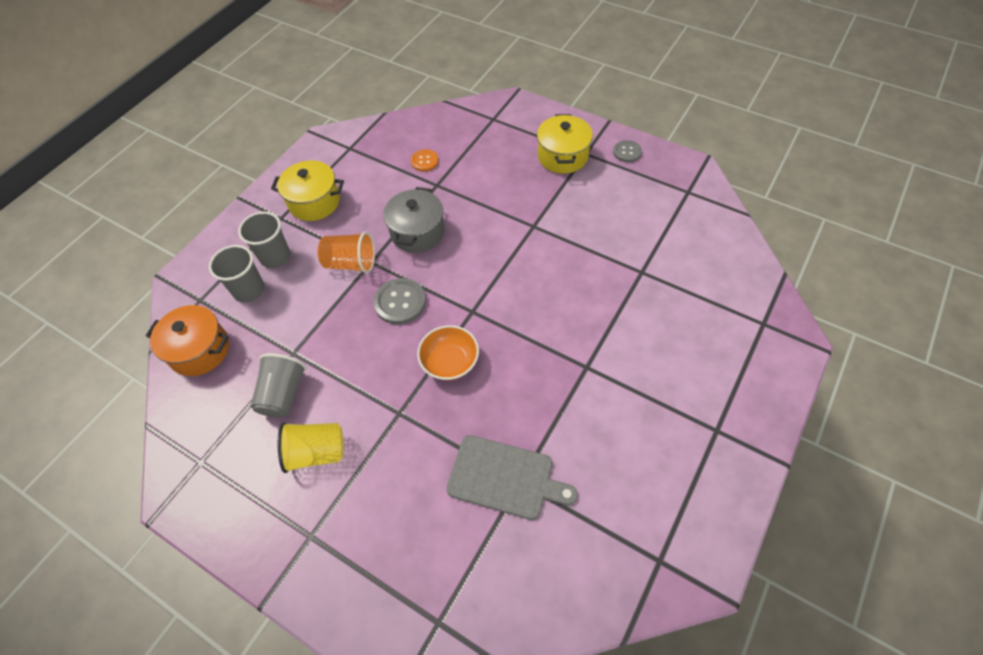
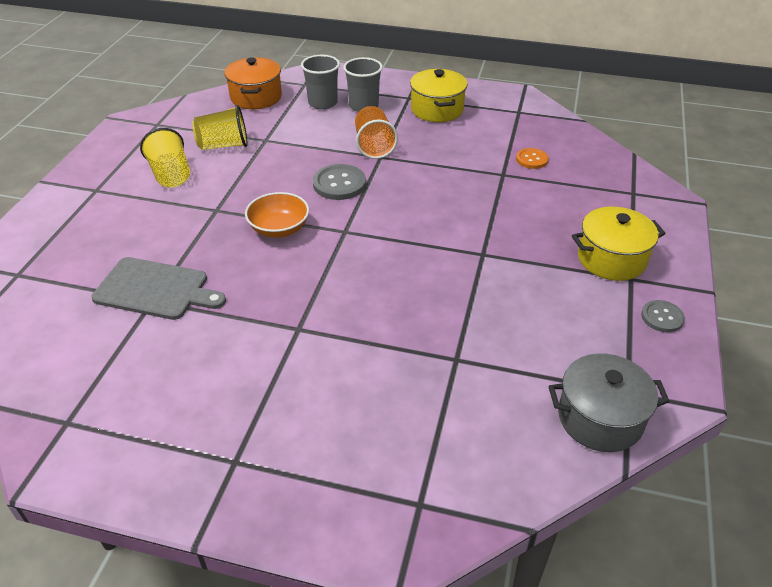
camera: 70 degrees right, 15 degrees down
(283, 394) = (223, 145): grey cup -> yellow cup
(417, 232) = (431, 175): grey pot -> grey pot (600, 418)
(505, 478) = (156, 289): grey cutting board -> grey cutting board turned 75 degrees counterclockwise

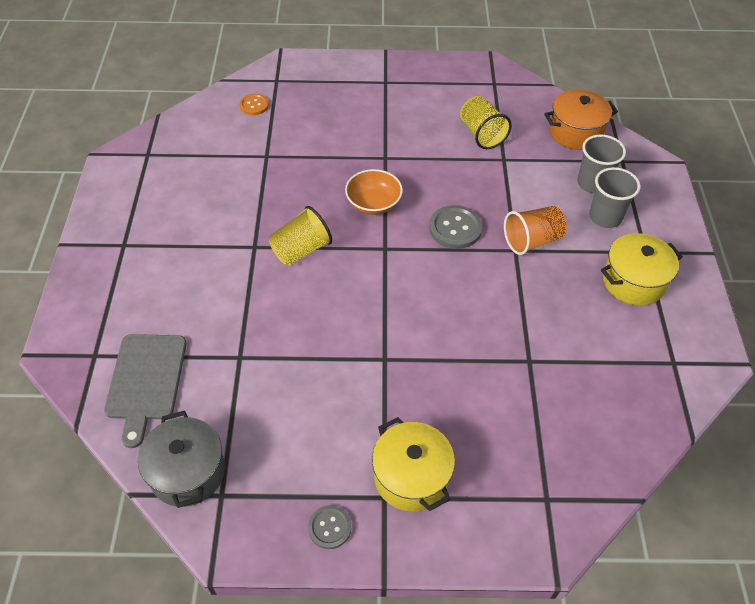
camera: 75 degrees right, 10 degrees up
(156, 289) = (278, 153): grey cutting board -> grey cutting board (146, 381)
(171, 175) = (423, 116): yellow cup -> yellow cup (301, 250)
(531, 159) = (571, 386): orange button -> orange button (254, 105)

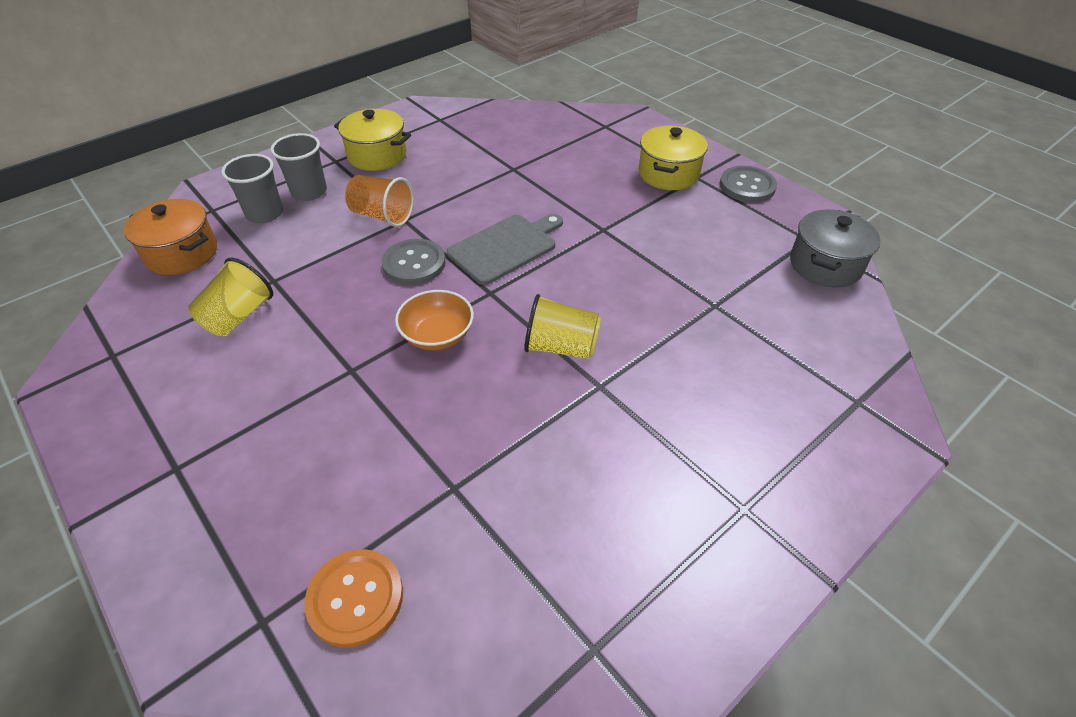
camera: 130 degrees left, 5 degrees down
(146, 381) = (818, 344): grey cutting board -> grey cutting board (505, 247)
(254, 105) = (355, 598): orange button -> orange button, size x1.60
(329, 527) = (747, 186): grey button -> grey button, size x1.60

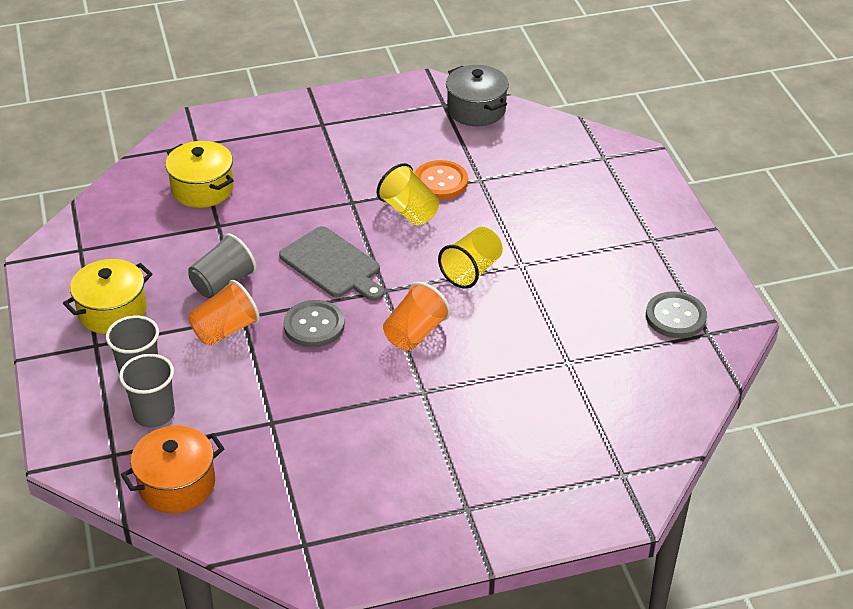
camera: 65 degrees left, 5 degrees down
(238, 316) = (307, 452): yellow cup -> yellow cup (409, 211)
(355, 598) = (627, 427): orange button -> orange button (440, 182)
(437, 335) = (415, 333): orange bowl -> orange cup
(442, 195) = (223, 283): none -> grey cup
(505, 247) = (333, 265): grey cutting board -> grey cutting board turned 150 degrees clockwise
(668, 174) = (305, 137): yellow pot -> yellow pot (202, 189)
(747, 186) = (356, 103): grey button -> grey button (675, 317)

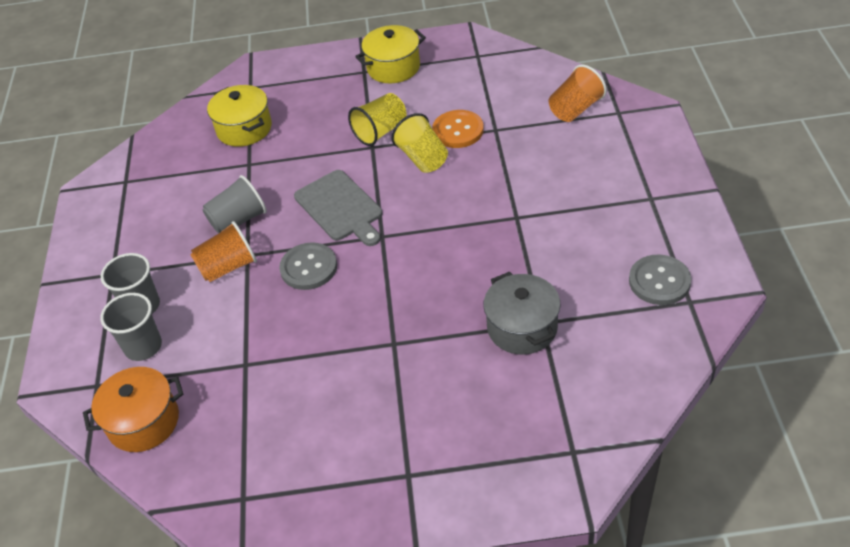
camera: 15 degrees right, 5 degrees up
(112, 311) = (135, 242): yellow pot -> yellow pot (393, 67)
(415, 333) = (400, 282): orange cup -> orange cup (575, 109)
(471, 271) = (467, 221): yellow cup -> yellow cup (380, 131)
(476, 110) = (506, 62): grey pot -> grey pot (522, 327)

